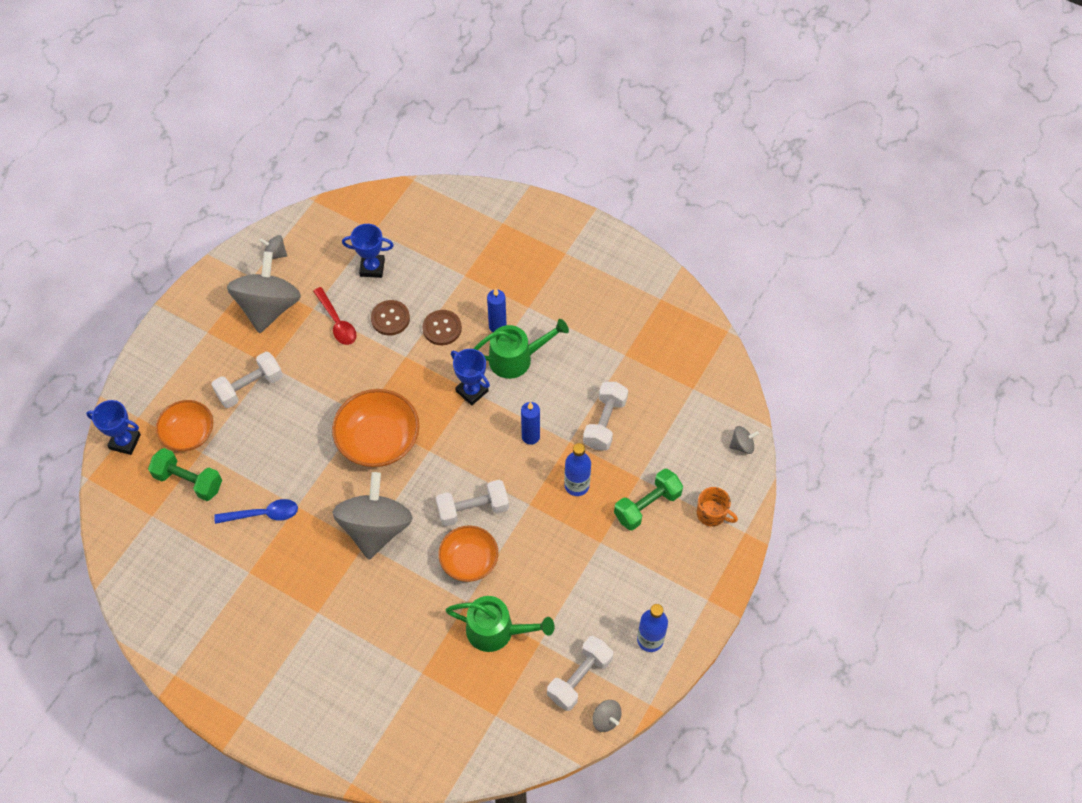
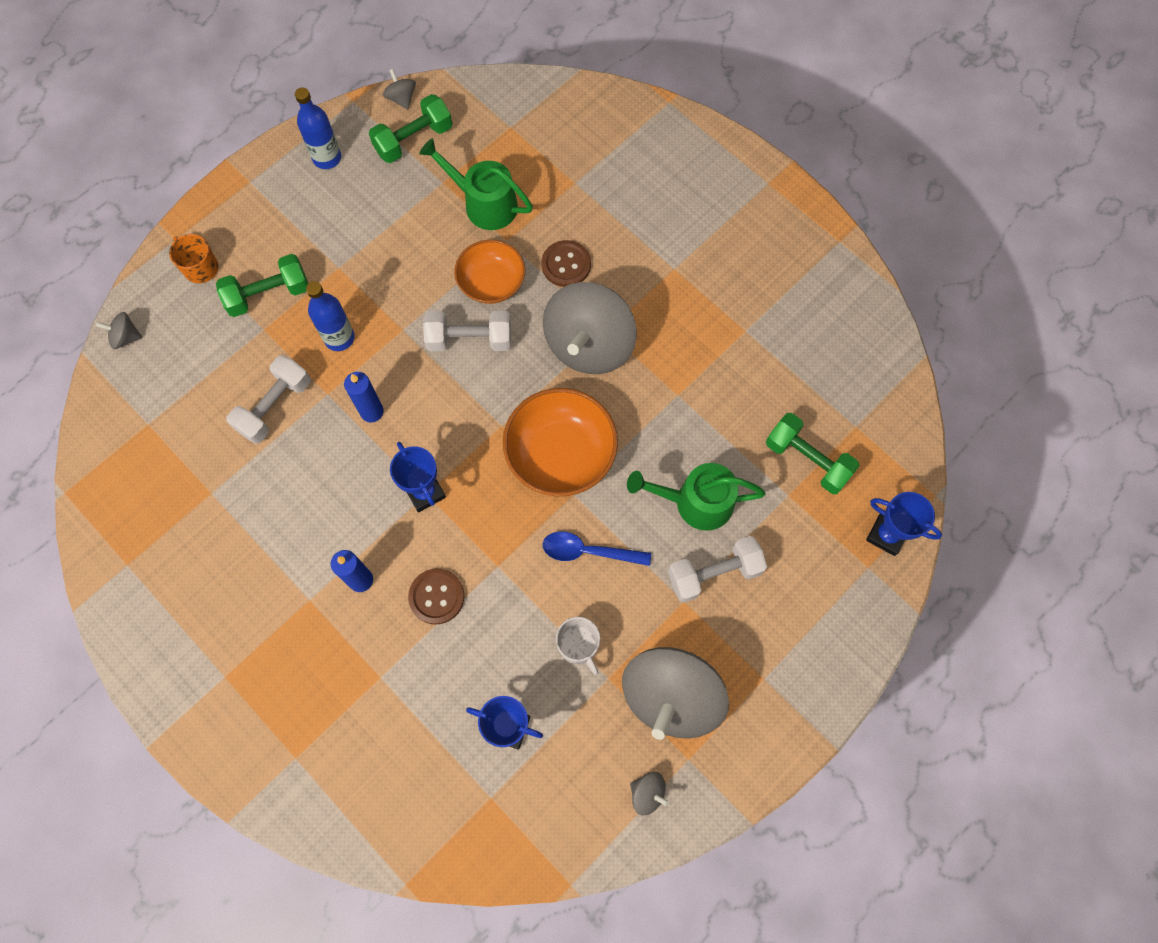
camera: 165 degrees left, 10 degrees up
(189, 434) = (802, 525): orange bowl -> none
(263, 514) = (720, 394): blue spoon -> blue spoon (588, 551)
(337, 322) = (578, 646): red spoon -> white mug
(390, 318) = (503, 631): brown button -> brown button (566, 265)
(516, 358) = (352, 524): green watering can -> green watering can (695, 502)
(579, 678) = (413, 140): white dumbbell -> green dumbbell

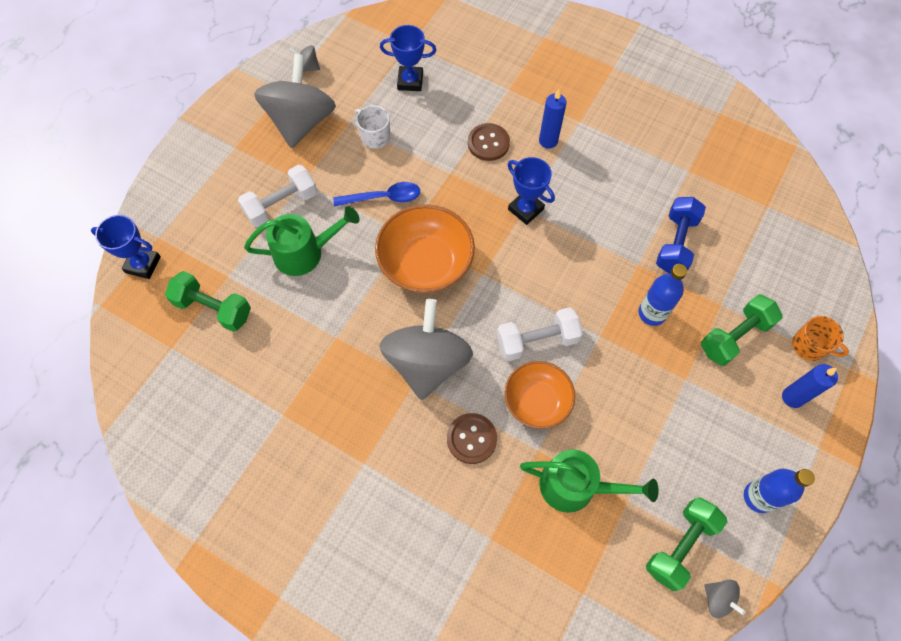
camera: 165 degrees right, 5 degrees down
(126, 337) = (831, 268): grey spinning top -> none
(275, 406) = (675, 243): white dumbbell -> blue dumbbell
(372, 412) = (595, 259): blue candle -> blue candle (792, 397)

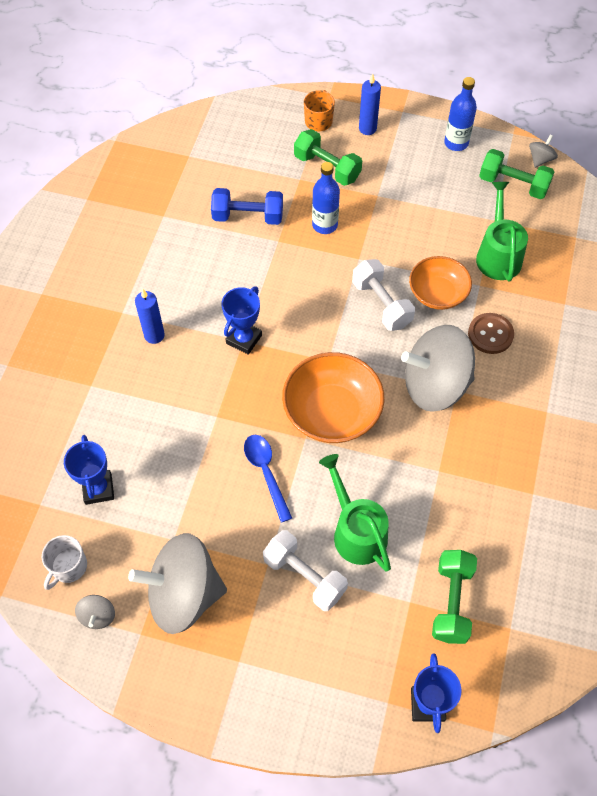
camera: 105 degrees left, 5 degrees down
(375, 136) = (187, 505): white mug -> white mug (68, 567)
(488, 143) = (170, 389): brown button -> none

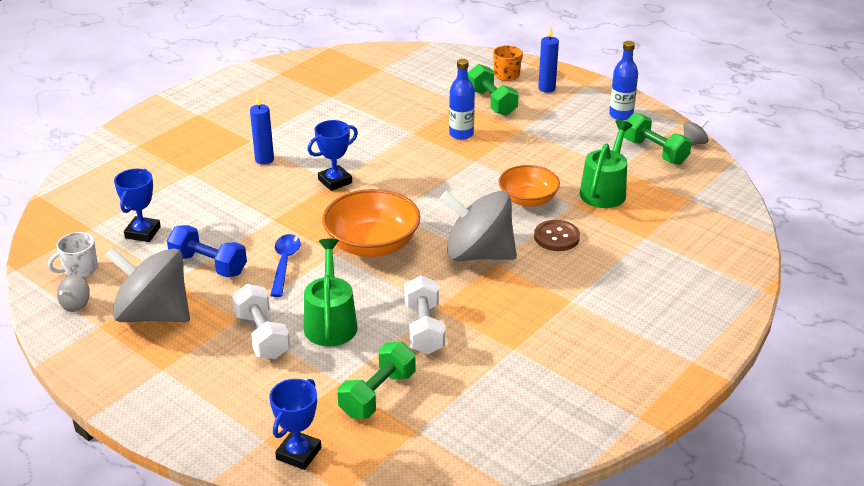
camera: 25 degrees right, 25 degrees down
(248, 216) = (400, 113): blue dumbbell -> blue dumbbell (208, 265)
(381, 304) = (471, 192): white dumbbell -> white dumbbell (424, 328)

